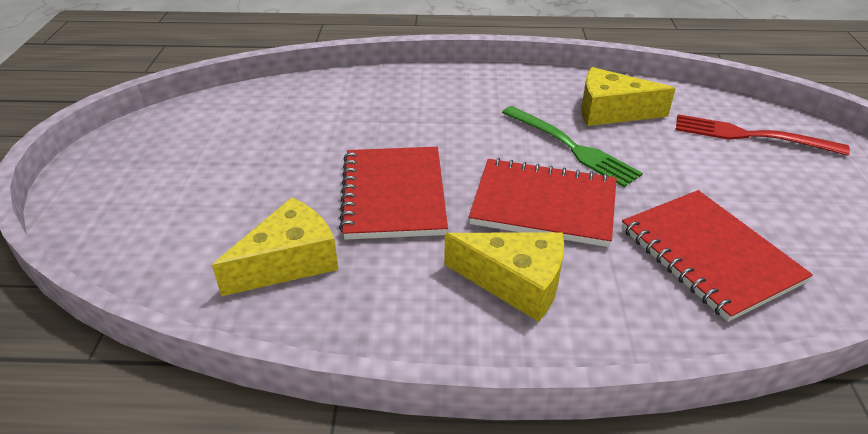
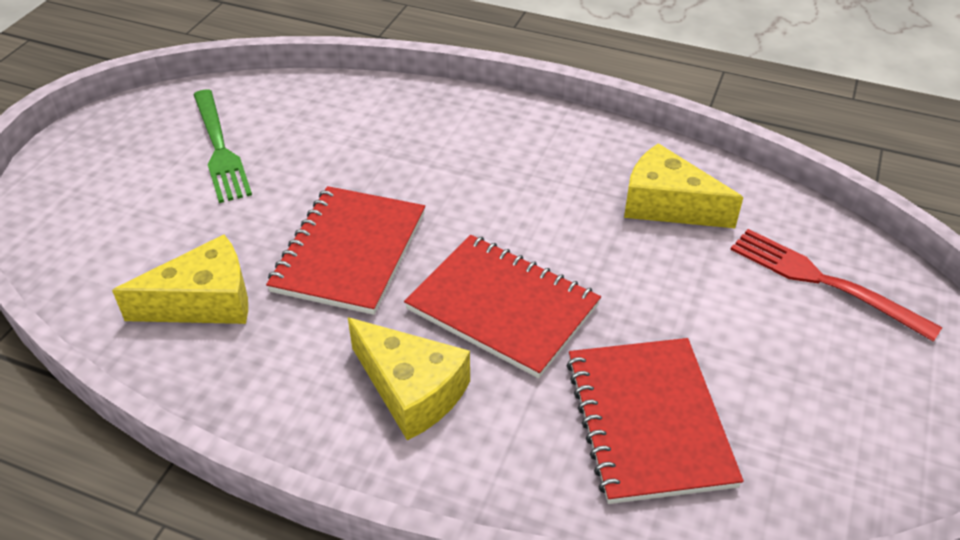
camera: 20 degrees right, 5 degrees up
(572, 147) = (585, 242): green fork -> green fork (220, 149)

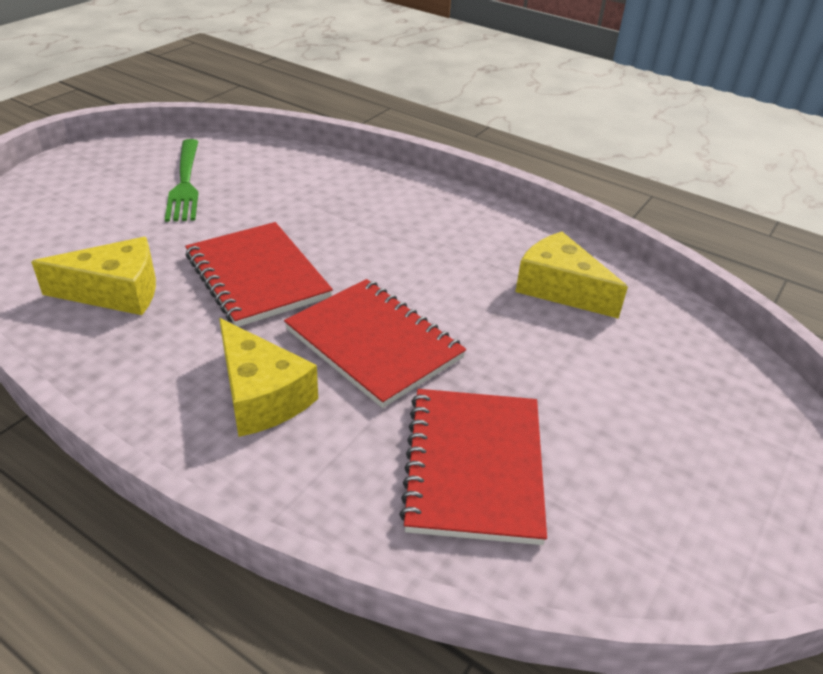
camera: 10 degrees right, 5 degrees down
(349, 252) = (257, 276): red notebook -> red notebook turned 60 degrees counterclockwise
(822, 281) = (690, 377): red fork -> none

